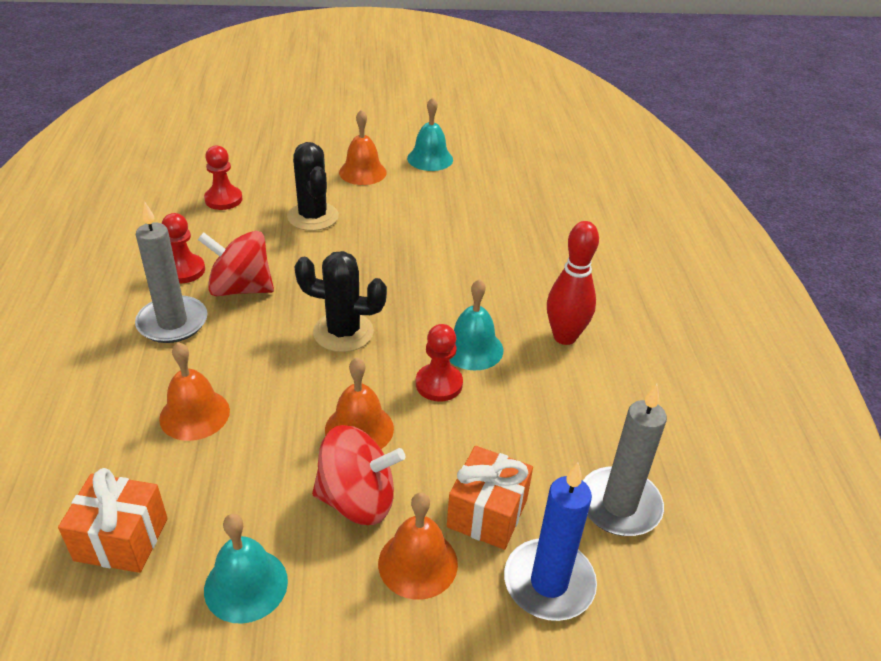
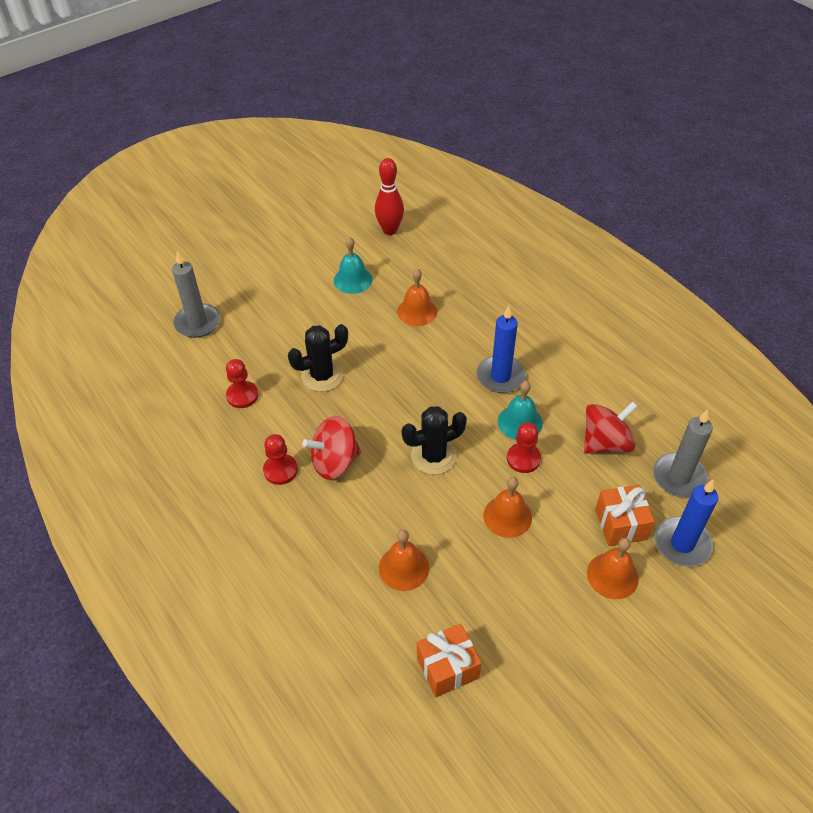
camera: 30 degrees left, 10 degrees up
(172, 322) = (318, 514): grey candle -> grey candle (197, 323)
(246, 585) = (540, 646): turquoise bell -> none
(313, 217) = (322, 376): black cactus -> black cactus turned 60 degrees counterclockwise
(357, 500) = (549, 560): red spinning top -> red spinning top (605, 443)
(362, 172) = (317, 317): orange bell -> orange bell (417, 311)
(496, 298) = (500, 376): none -> blue candle
(564, 337) = (563, 383): red bowling pin -> red bowling pin (390, 230)

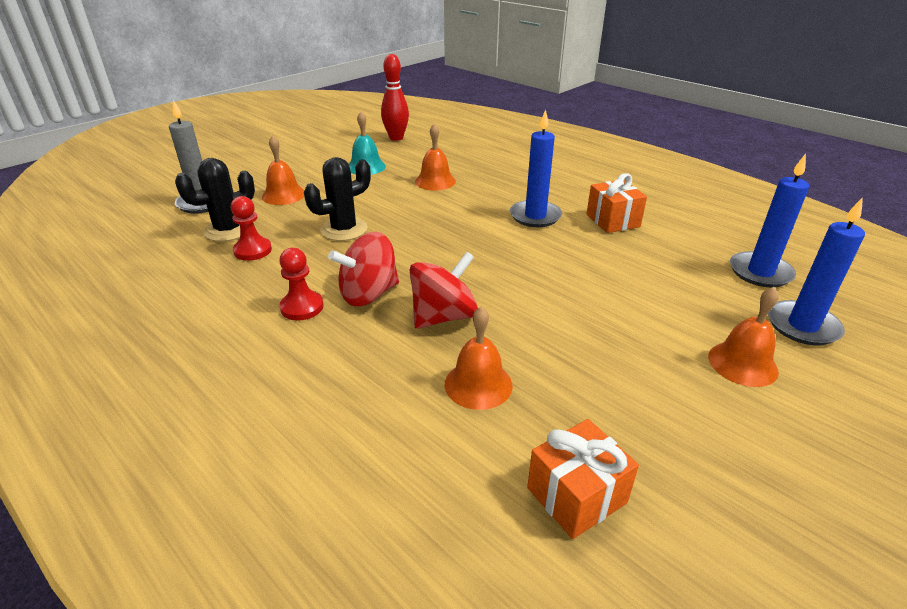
camera: 10 degrees left, 15 degrees down
(433, 456) = (484, 279): black cactus -> black cactus (228, 230)
(507, 516) = (589, 322): orange bell -> orange bell (283, 195)
(520, 422) = (569, 246): turquoise bell -> none
(523, 459) = (586, 273): red pawn -> none
(605, 443) = (667, 253): red spinning top -> red spinning top (443, 316)
(620, 524) = (723, 316): orange gift -> orange gift (612, 221)
(679, 477) = (760, 272): grey candle -> blue candle

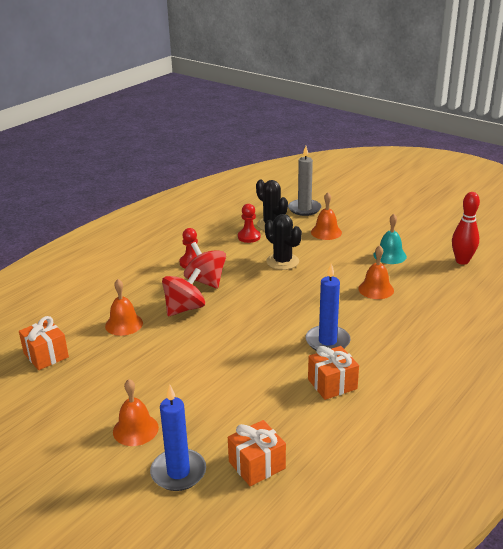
camera: 85 degrees right, 5 degrees down
(443, 316) = (184, 308): red spinning top -> red spinning top turned 90 degrees counterclockwise
(760, 272) = (257, 465): blue candle -> orange gift

